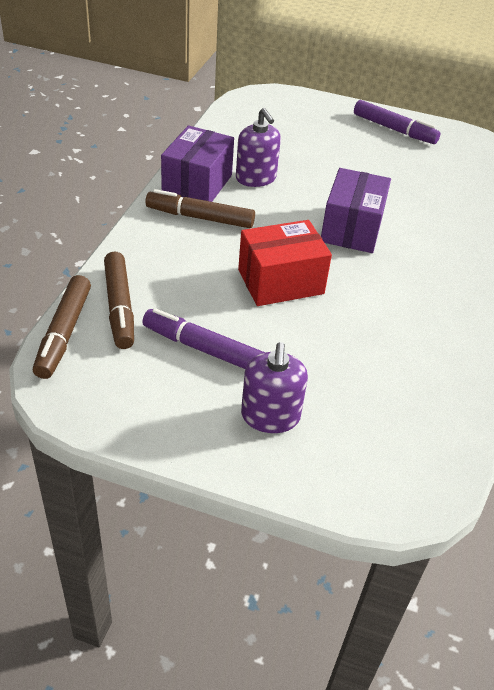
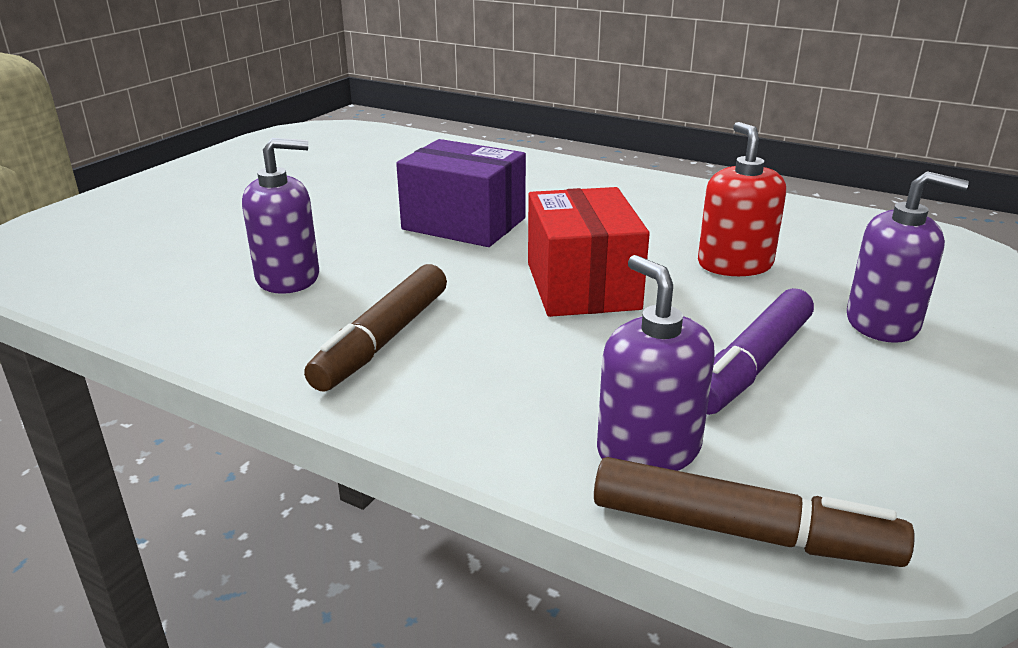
camera: 75 degrees left, 15 degrees down
(119, 307) = (648, 449): brown marker -> purple soap dispenser
(197, 184) = (271, 334): purple box -> none
(336, 351) = (734, 264): none -> red soap dispenser
(394, 129) = (230, 169): purple marker -> none

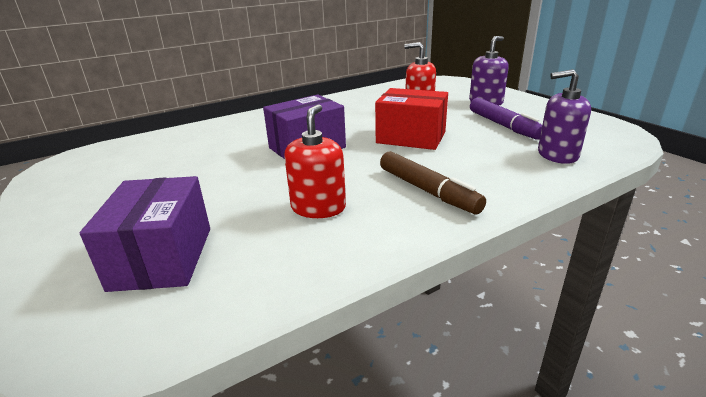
camera: 60 degrees left, 0 degrees up
(149, 235) = (162, 257): none -> purple box
(288, 278) = (318, 207): purple soap dispenser -> red soap dispenser
(741, 531) = (613, 153): brown marker -> none

